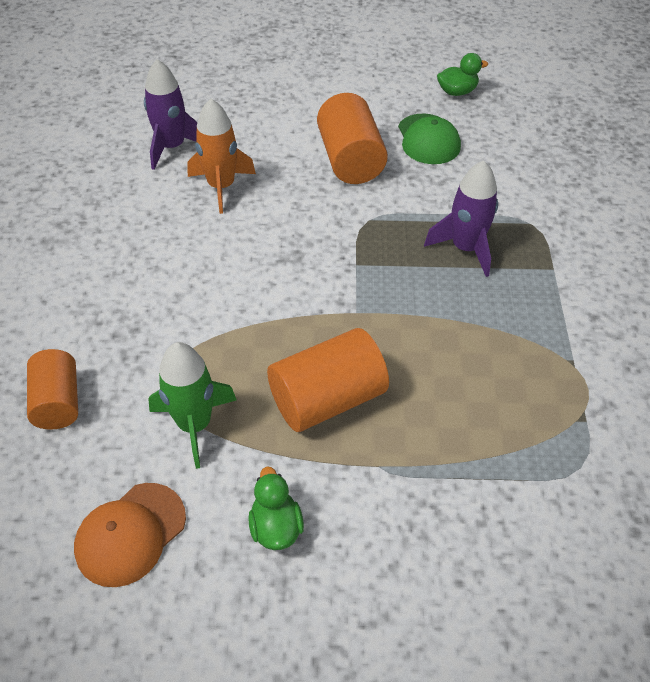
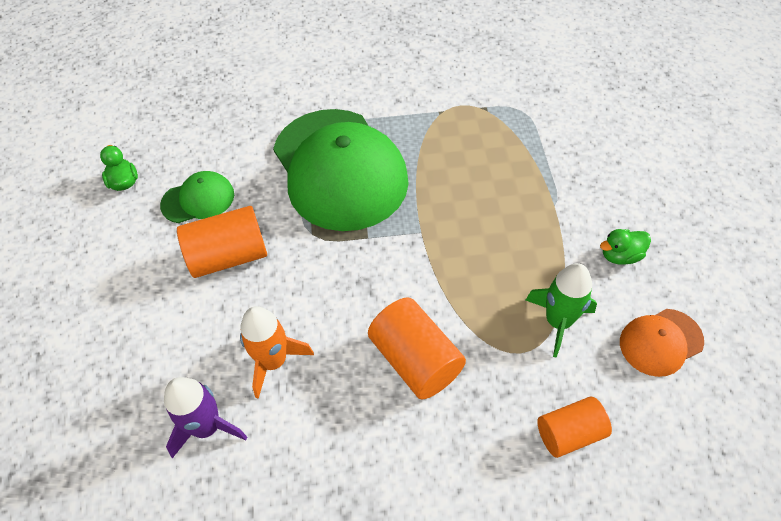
camera: 95 degrees left, 5 degrees up
(130, 534) = (660, 342): orange cap -> orange cap turned 120 degrees clockwise
(327, 399) = (509, 240): orange cylinder -> orange cylinder (415, 360)
(465, 248) = (339, 169): purple rocket -> green cap

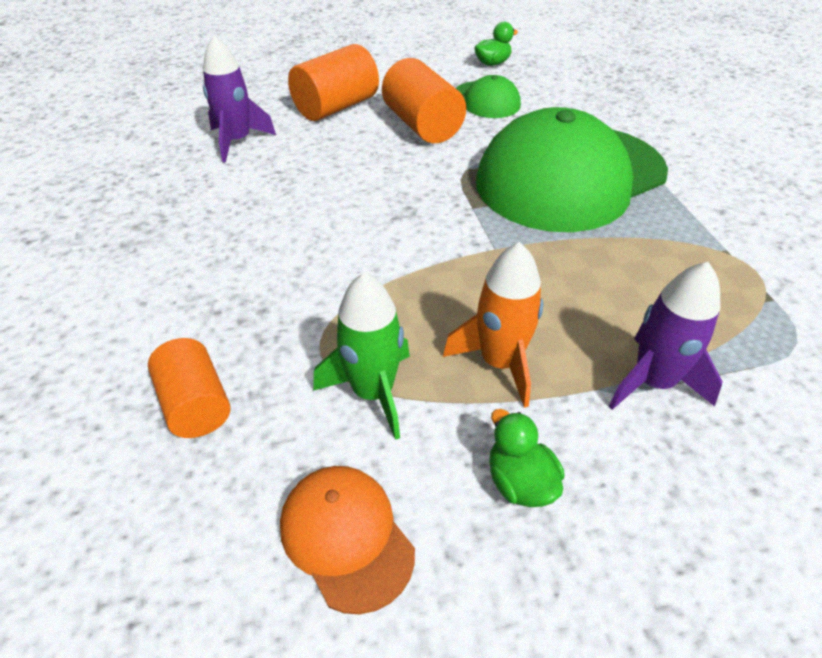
camera: 80 degrees right, 10 degrees down
(273, 361) = (303, 166): orange rocket -> orange rocket (500, 363)
(415, 360) = (306, 258): orange cylinder -> orange cylinder (336, 107)
(550, 180) = (653, 382): none -> purple rocket

